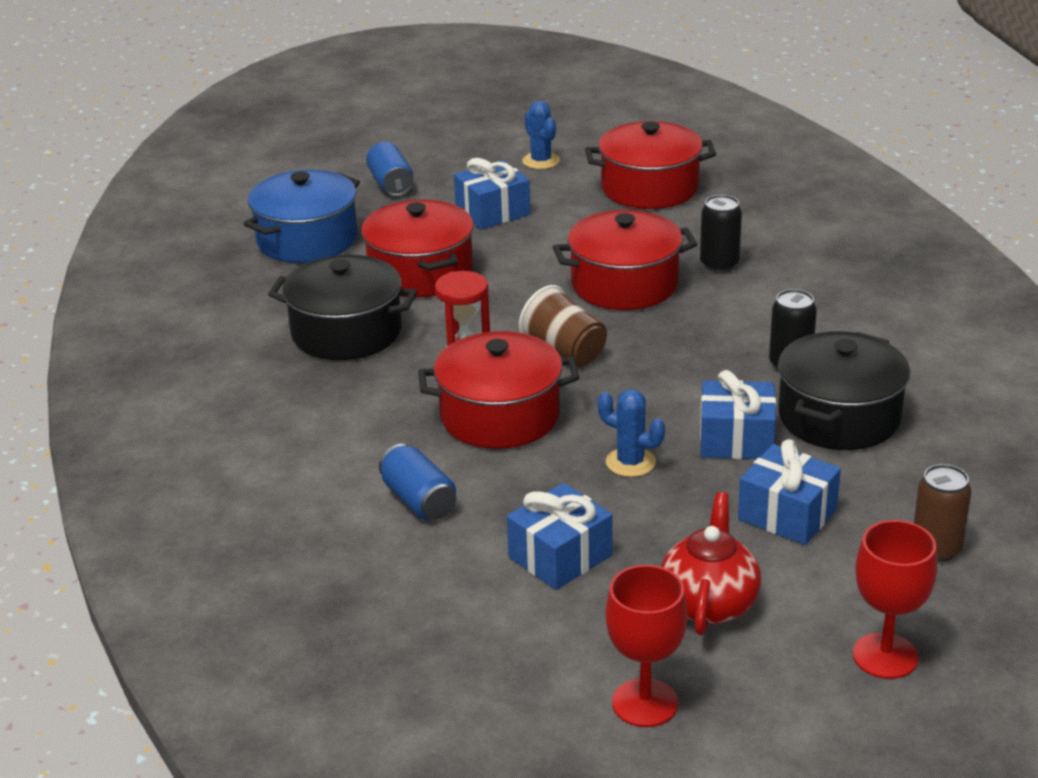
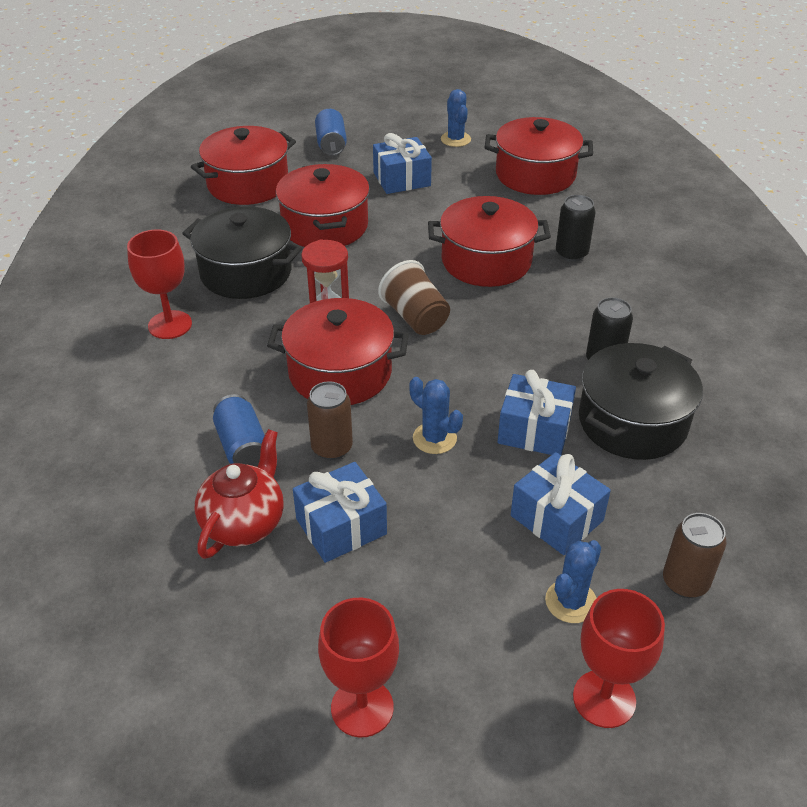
camera: 10 degrees right, 10 degrees up
(280, 397) = (170, 325): none -> red goblet
(307, 240) = (248, 184): blue pot -> red pot
(520, 487) = (332, 448): none -> brown can
(709, 604) = (456, 604): red teapot -> red teapot (244, 523)
(826, 583) = (571, 602): none -> blue cactus

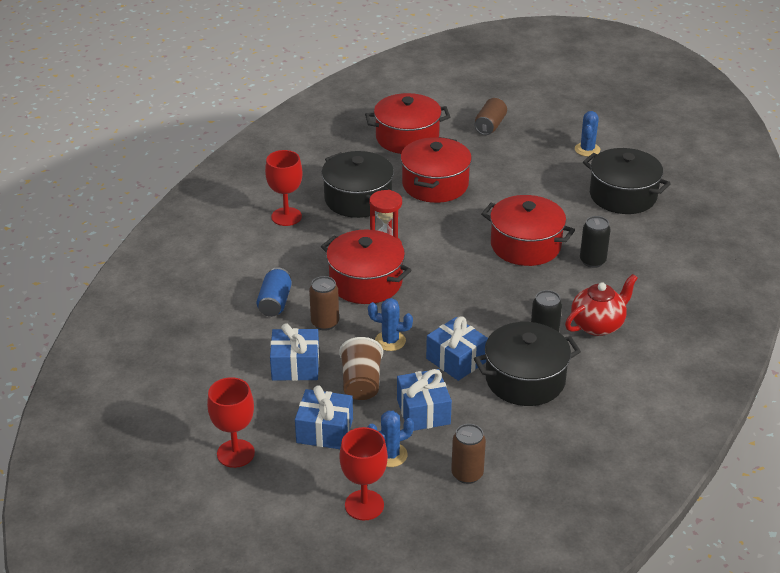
camera: 30 degrees right, 5 degrees down
(244, 523) = (244, 343): red teapot -> red teapot (598, 325)
(331, 144) = (490, 126): blue can -> brown can
(402, 179) = (518, 168): blue gift -> blue gift (324, 431)
(415, 318) = (443, 266): brown cup -> brown cup (361, 384)
(434, 438) = (390, 341): blue cactus -> blue cactus turned 60 degrees counterclockwise
(535, 175) = (623, 196): red pot -> black pot

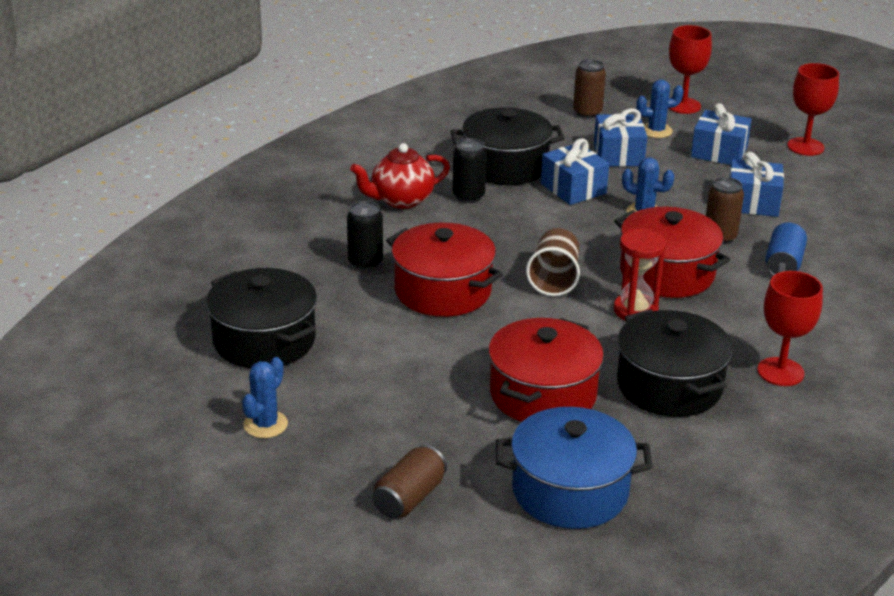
camera: 170 degrees left, 5 degrees down
(361, 384) = (680, 181): brown cup -> brown cup (554, 279)
(407, 138) = (570, 491): red pot -> blue pot

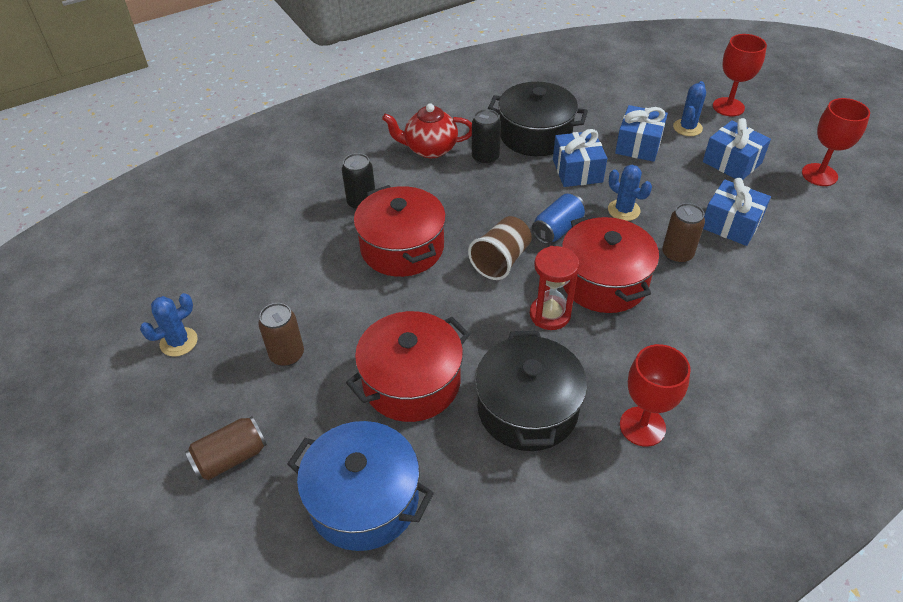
camera: 25 degrees right, 15 degrees up
(264, 340) = (236, 258): black pot -> none
(587, 113) = (638, 97): brown can -> brown can (287, 355)
(656, 131) = (687, 128): blue cactus -> blue cactus turned 75 degrees counterclockwise
(783, 264) = (720, 301): blue can -> blue can (557, 229)

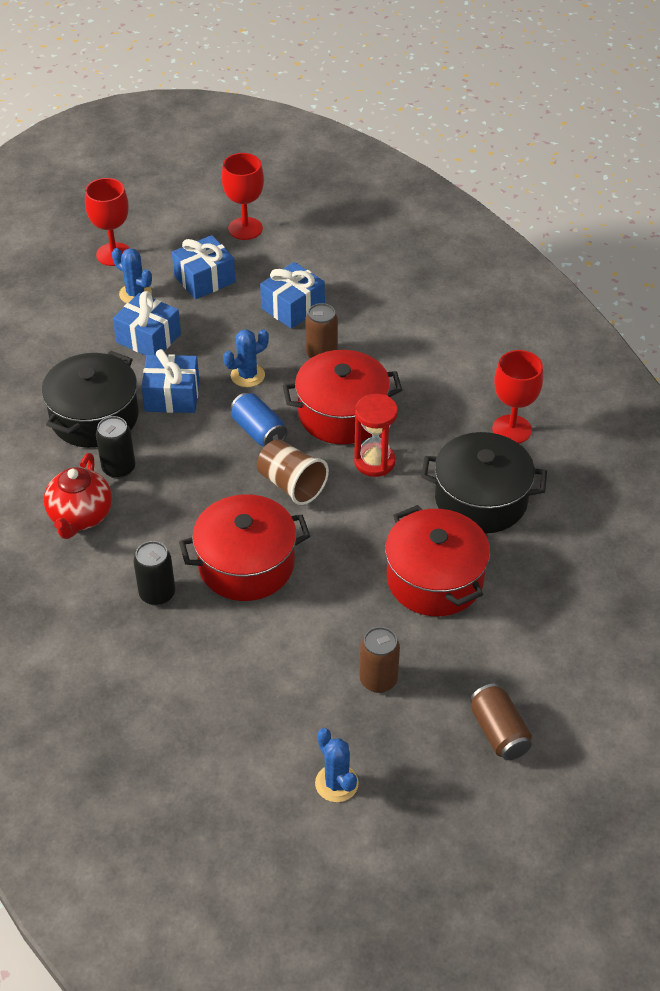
camera: 80 degrees left, 0 degrees up
(364, 500) = (558, 629): blue pot -> none

